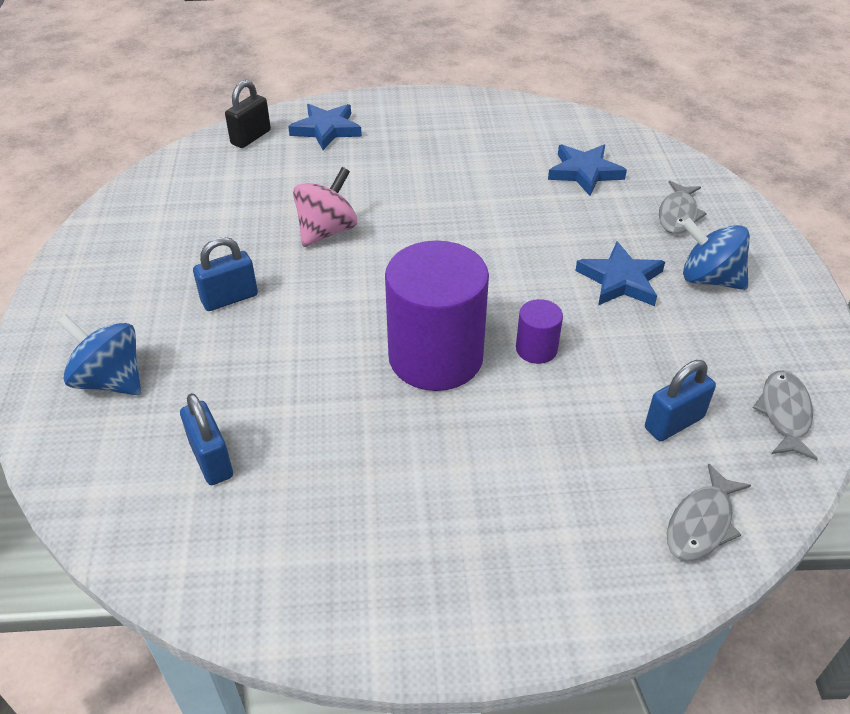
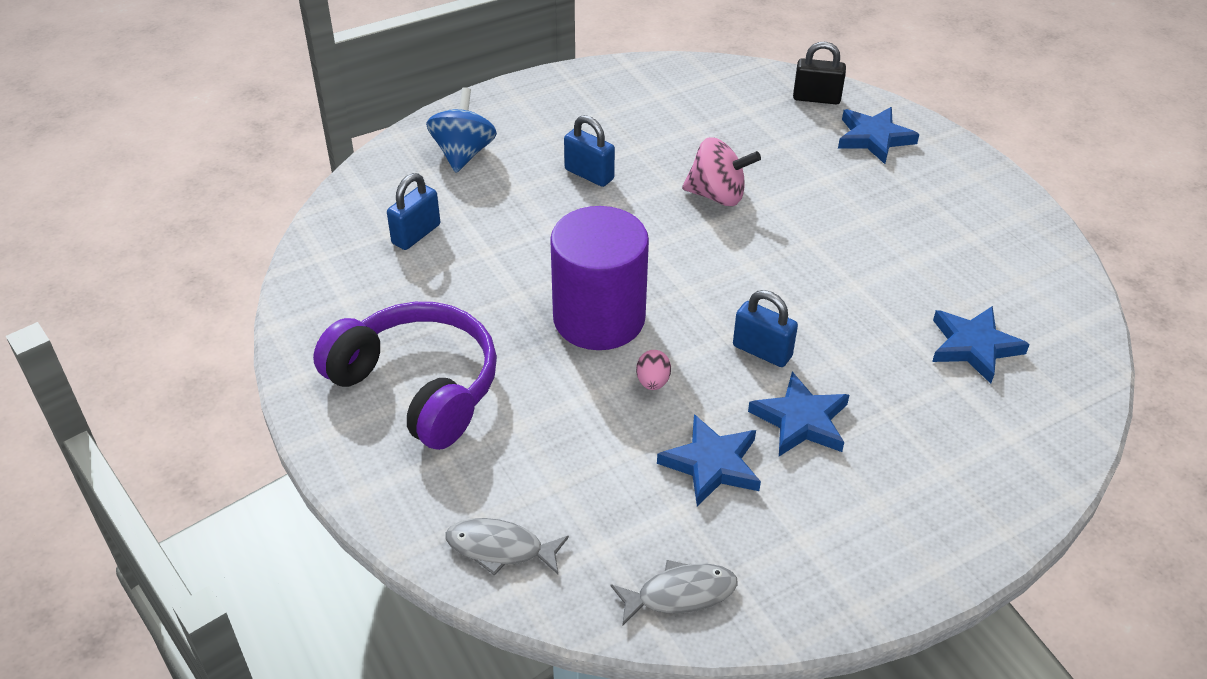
camera: 65 degrees right, 0 degrees up
(454, 528) = (418, 387): none -> purple headphones
(536, 349) = (653, 382): purple cylinder -> pink egg
(648, 346) = (711, 464): none -> blue star
(674, 423) = (614, 505): blue padlock -> blue padlock (762, 351)
(678, 214) = (960, 445): grey fish -> none
(709, 279) = (859, 495): blue spinning top -> none

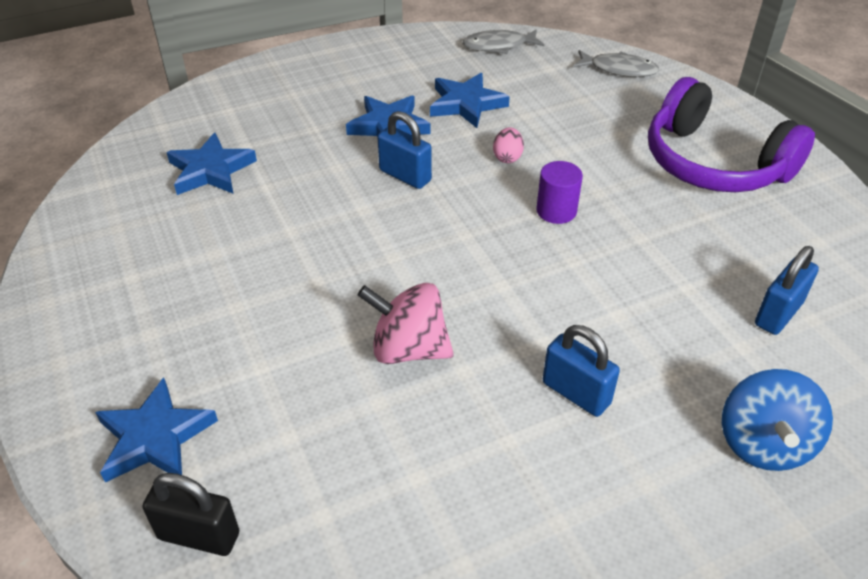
camera: 175 degrees left, 0 degrees up
(599, 318) = (556, 211): purple cylinder -> purple cylinder, size x0.45

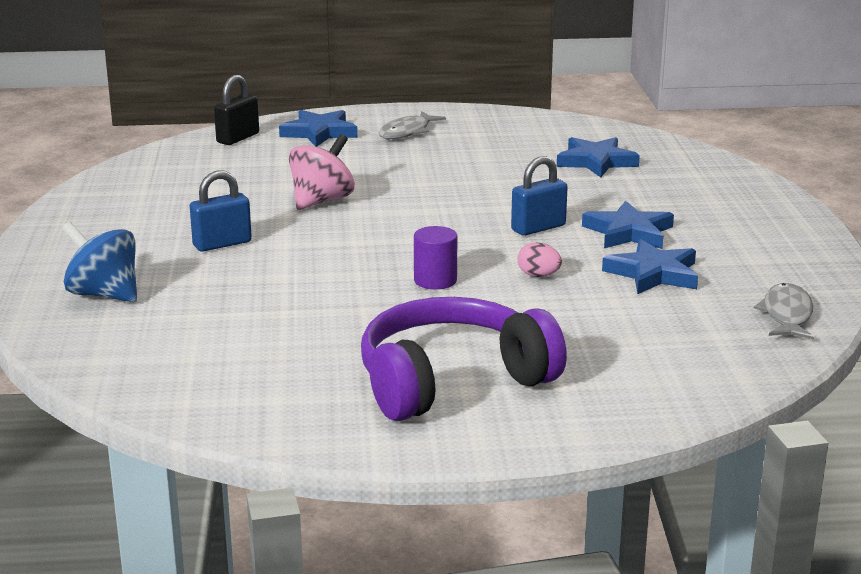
camera: 110 degrees right, 20 degrees down
(619, 69) = (695, 378): grey fish -> grey fish (407, 132)
(778, 314) = (210, 342): blue padlock -> none

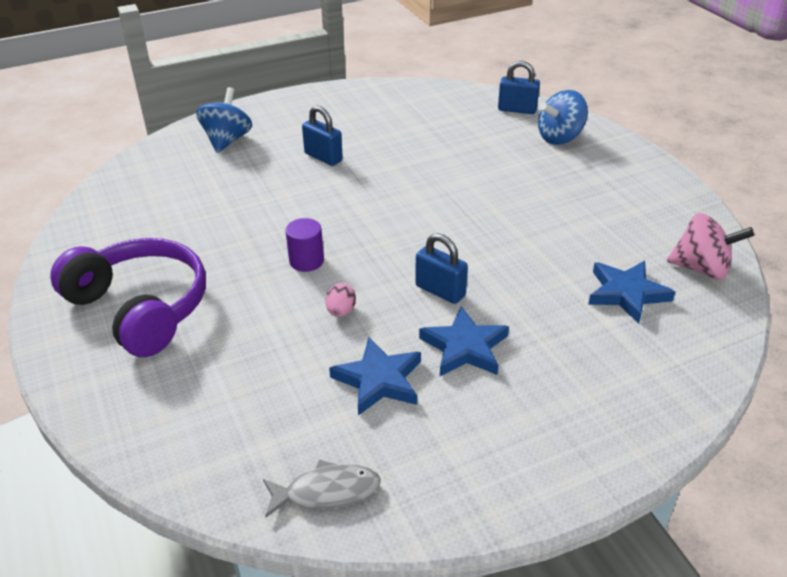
camera: 70 degrees right, 15 degrees up
(238, 138) = (517, 110): black padlock -> blue padlock
(319, 133) = (560, 138): blue star -> blue spinning top
(321, 200) = (424, 174): pink spinning top -> pink spinning top (701, 268)
(407, 132) = (601, 175): grey fish -> none

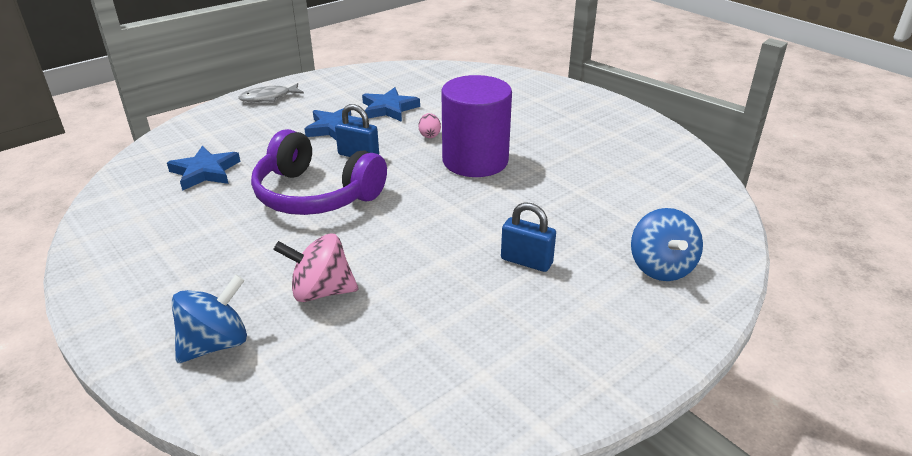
camera: 165 degrees right, 5 degrees down
(140, 308) = (572, 120): purple headphones -> purple headphones (316, 194)
(306, 261) = (475, 161): purple cylinder -> purple cylinder, size x2.25
(327, 492) = (400, 73): grey fish -> grey fish (268, 97)
(517, 110) = (273, 398): blue padlock -> none
(701, 268) = (126, 198): pink spinning top -> pink spinning top (321, 291)

